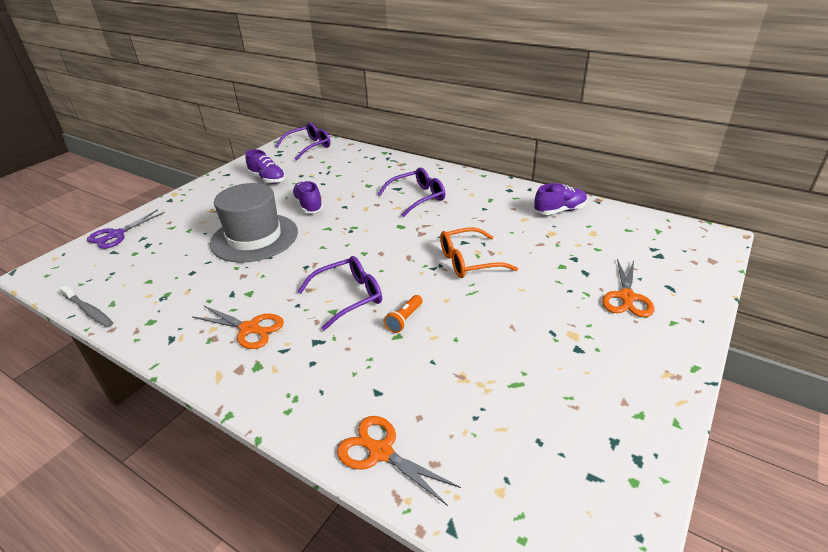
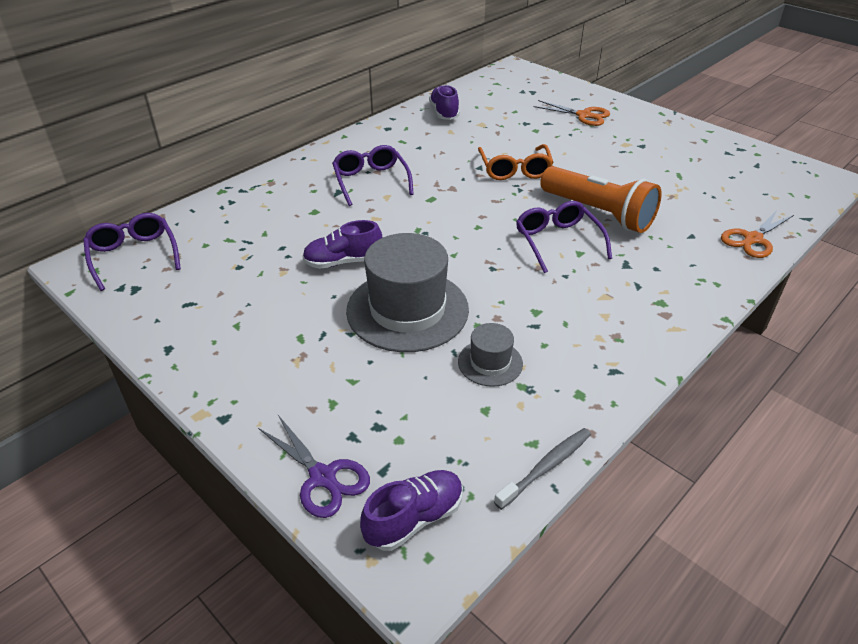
camera: 80 degrees left, 5 degrees up
(193, 278) = (490, 362): none -> grey hat
(249, 328) = (602, 309): orange scissors -> none
(267, 179) = (226, 300): purple shoe -> purple shoe (414, 518)
(404, 319) = (598, 213): orange flashlight -> orange flashlight, size x2.44

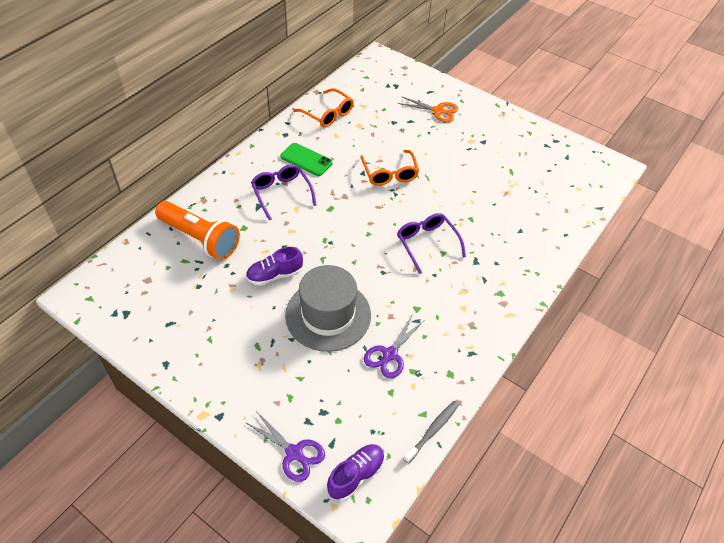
camera: 10 degrees left, 10 degrees up
(134, 256) = (115, 282): purple glasses -> none
(409, 152) = (306, 160): none -> green phone
(444, 113) = (328, 114): purple shoe -> orange glasses
(490, 362) = (390, 354): grey hat -> purple scissors
(598, 213) = (454, 214): orange flashlight -> orange flashlight (200, 238)
(753, 239) = (562, 230): orange scissors -> none

